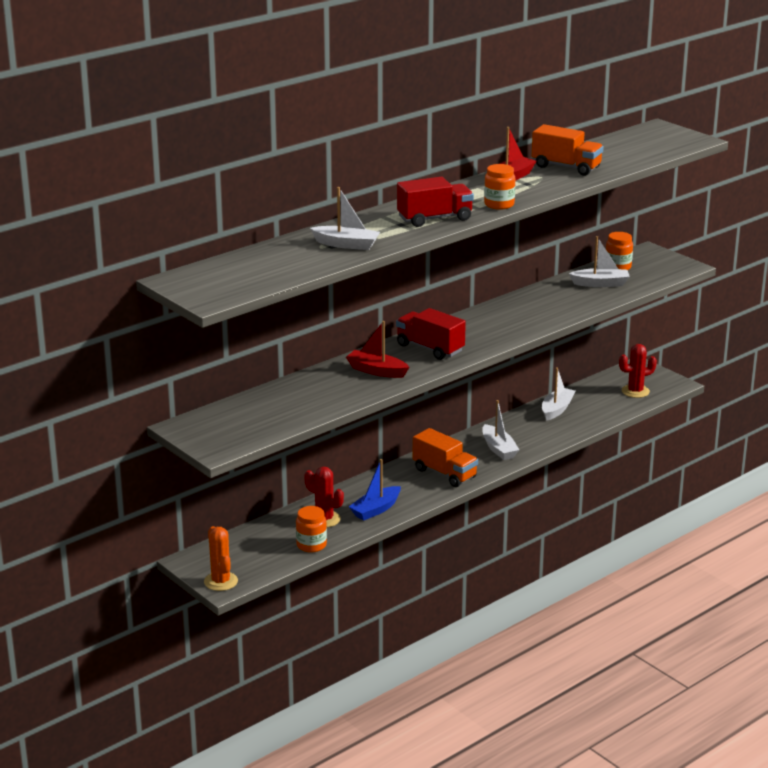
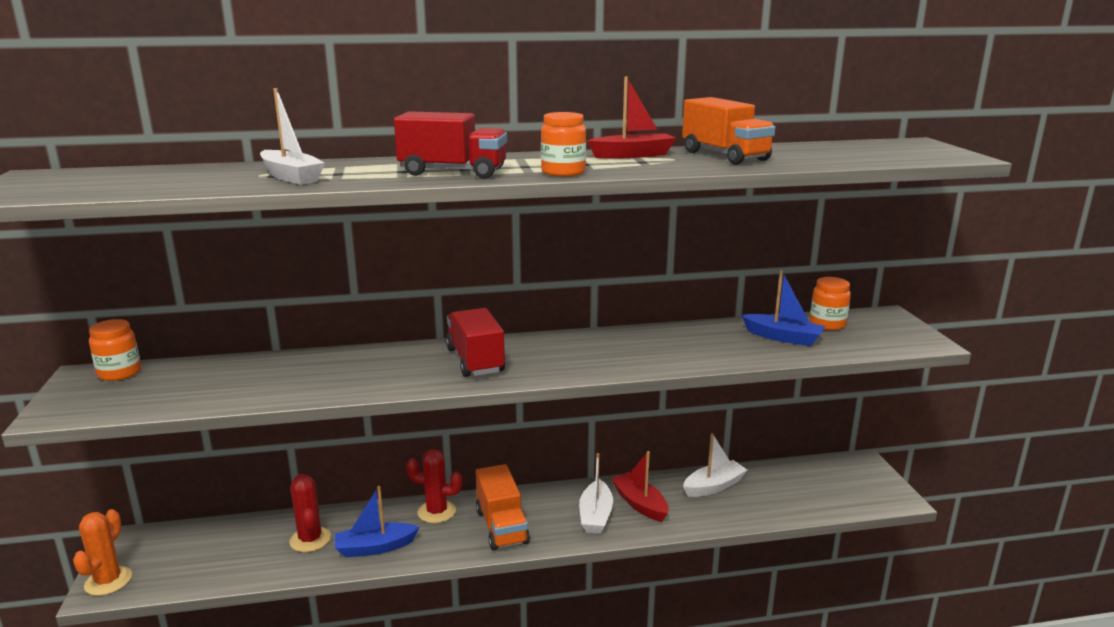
camera: 30 degrees right, 5 degrees down
(311, 545) = (253, 569): orange jar -> orange jar (119, 373)
(376, 371) = (376, 370): red boat -> red boat (640, 504)
(600, 284) = (783, 337): white boat -> blue boat
(635, 391) = (833, 492): red cactus -> red cactus (436, 512)

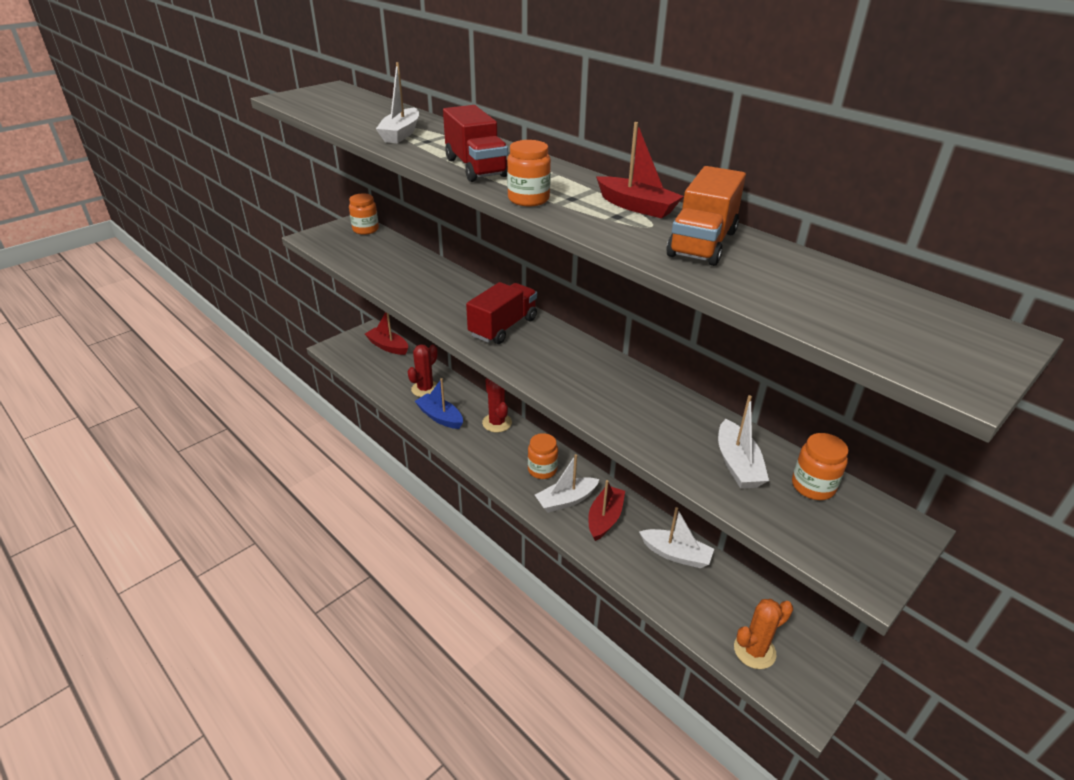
camera: 55 degrees right, 15 degrees up
(108, 581) = (339, 346): orange cactus -> orange cactus (754, 650)
(182, 538) = (388, 346): none -> red boat
(501, 526) = (509, 459): orange truck -> none
(539, 512) = (542, 470): none -> orange jar
(783, 337) = (737, 464): blue boat -> white boat

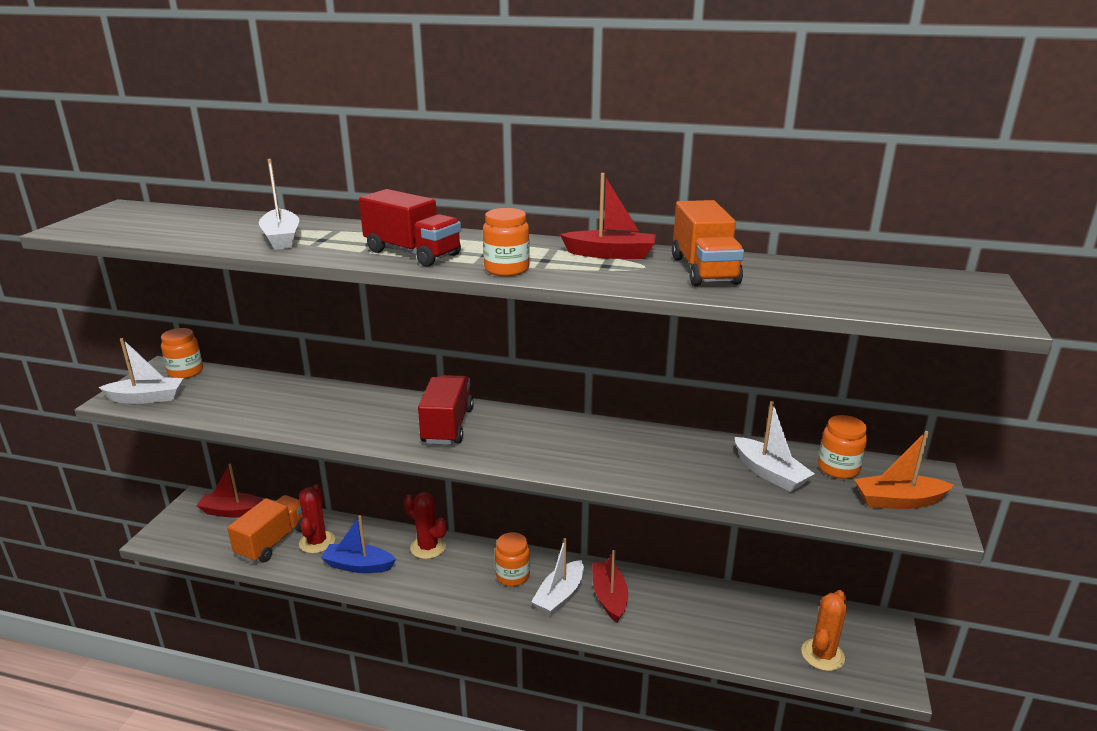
camera: 30 degrees left, 10 degrees down
(398, 378) = (273, 541): none -> orange truck
(676, 554) = (696, 601): white boat -> white boat (146, 398)
(844, 541) = (898, 501): none -> orange boat

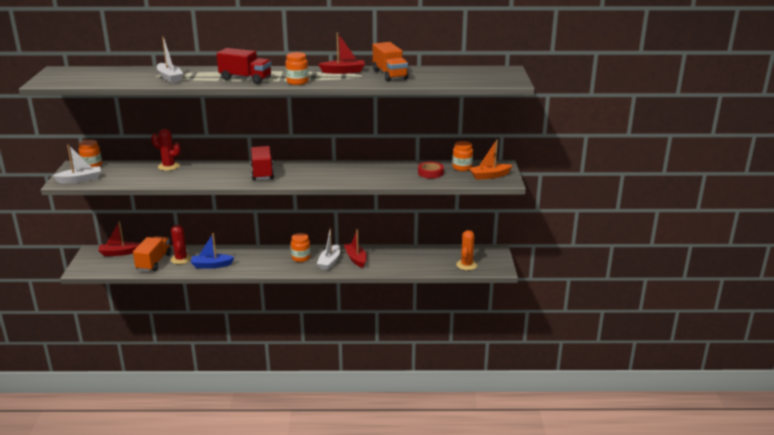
camera: 15 degrees left, 0 degrees up
(428, 547) = (248, 253): red cactus -> red cactus (169, 166)
(769, 473) = (430, 173): white boat -> red tape

